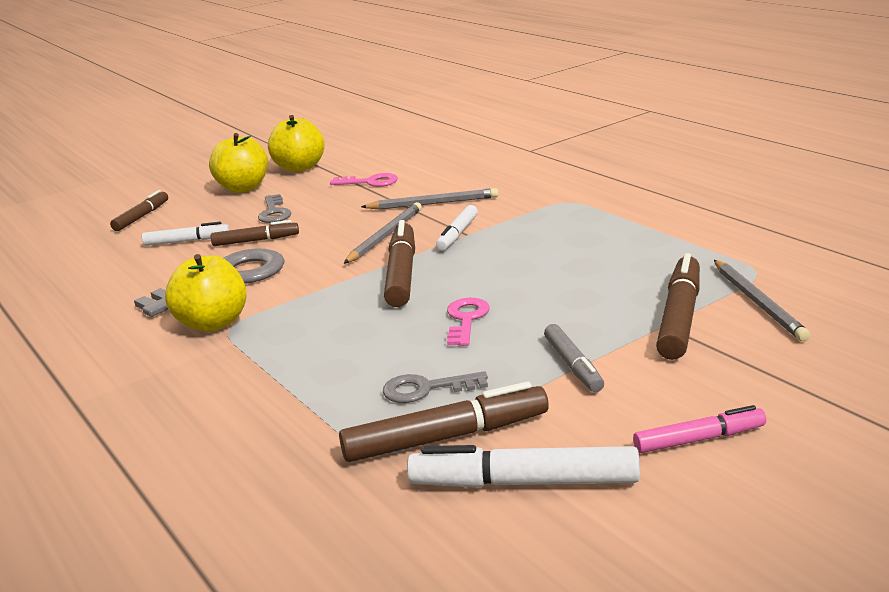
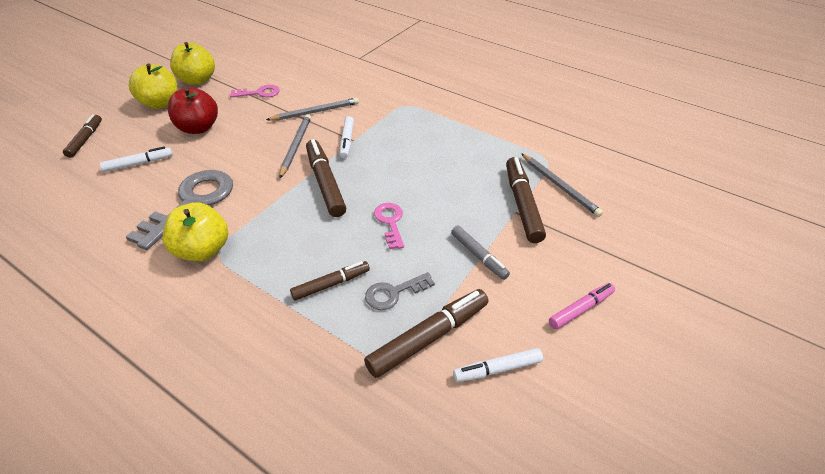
camera: 25 degrees left, 20 degrees up
(256, 241) = (197, 158): brown marker -> brown marker (331, 284)
(274, 212) = (198, 128): grey key -> red apple
(524, 483) = (497, 369): white marker -> white marker, size x0.62

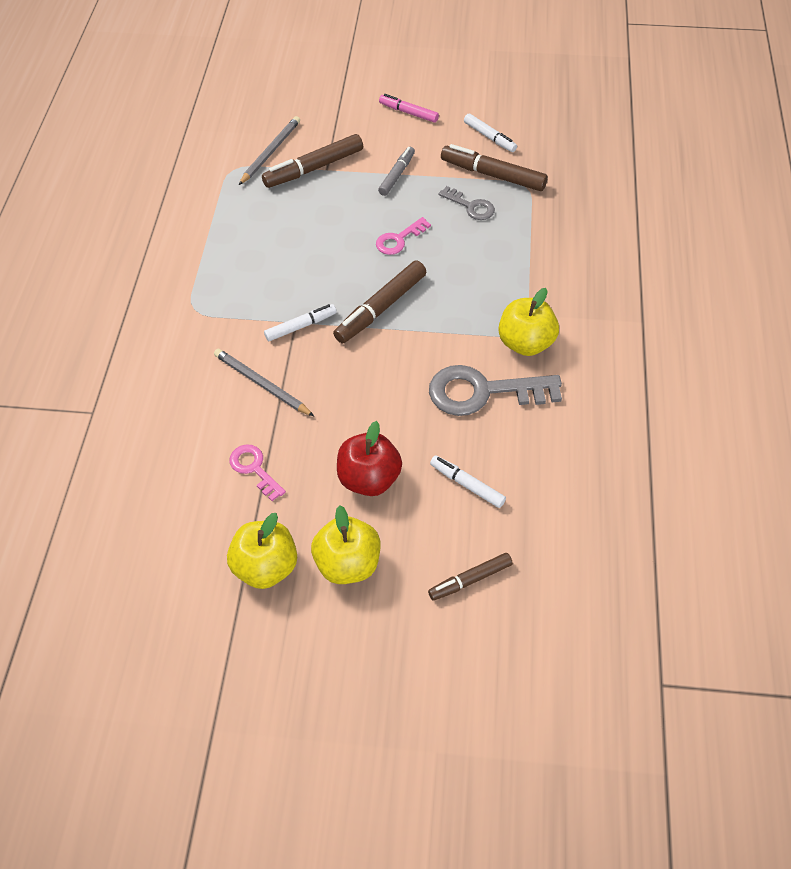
camera: 115 degrees left, 10 degrees up
(295, 146) = (340, 364): grey pencil -> none
(331, 284) = (492, 244): brown marker -> none

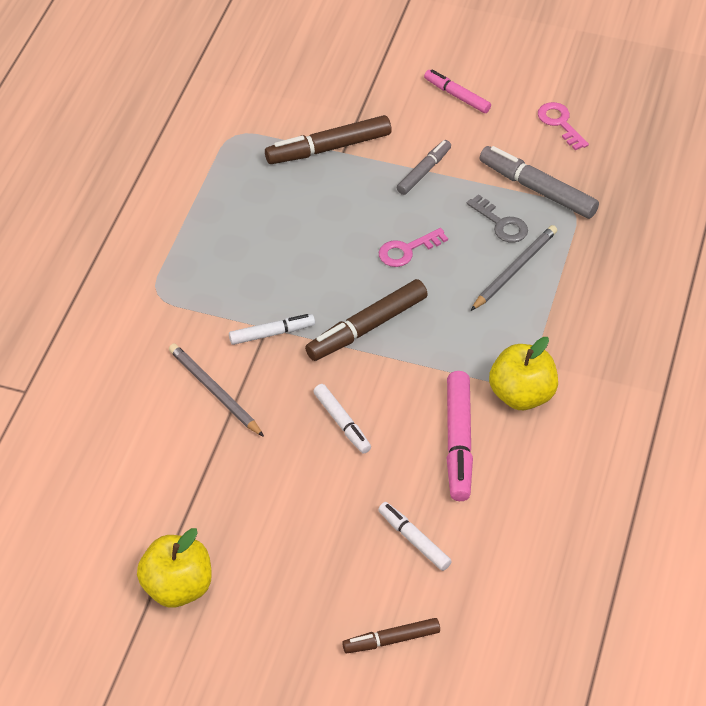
camera: 10 degrees right, 5 degrees down
(254, 469) = (187, 482): pink key -> pink key (560, 123)
(270, 152) = (282, 120): grey pencil -> grey pencil (514, 269)
(348, 563) = (265, 600): yellow apple -> none
(369, 478) = (309, 515): red apple -> none
(483, 392) = (458, 442): grey key -> pink marker
(489, 137) = (546, 142): white marker -> white marker (342, 423)
(493, 175) = (537, 189): brown marker -> grey marker

